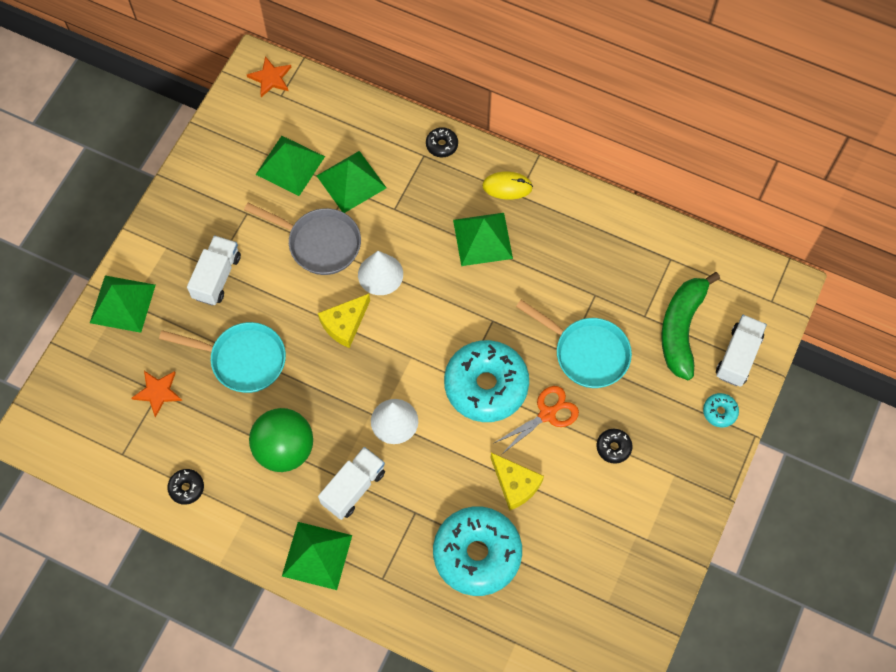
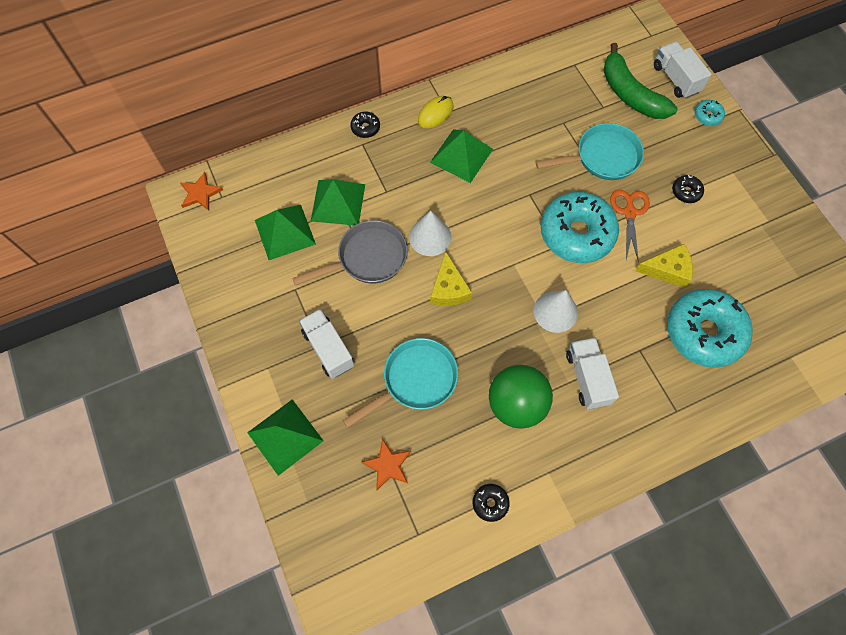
camera: 50 degrees left, 0 degrees up
(317, 555) = (623, 444): green pyramid -> none

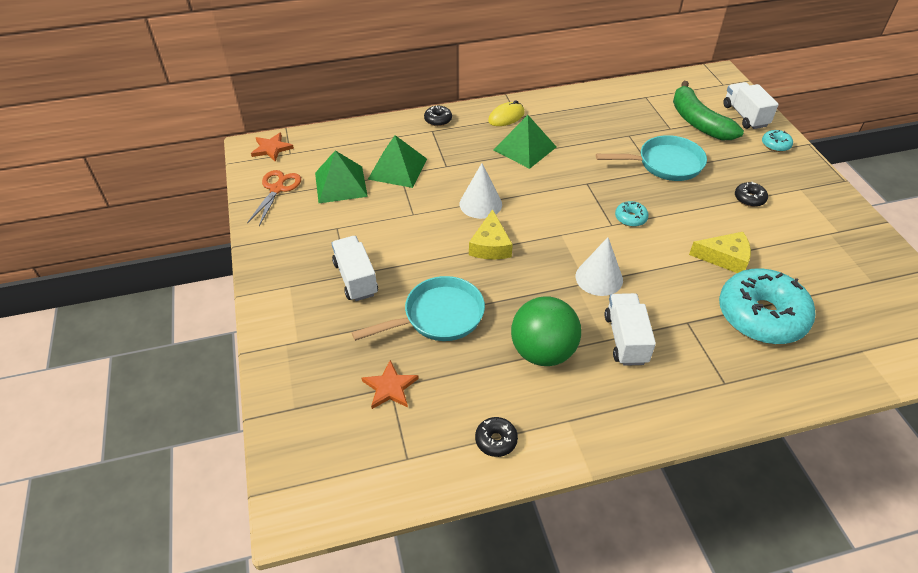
camera: 10 degrees right, 20 degrees down
(285, 436) = (289, 346): green pyramid -> none
(367, 258) = (414, 213): grey pan -> none
(576, 234) = (630, 218): turquoise donut -> turquoise donut, size x0.41
(629, 213) = (688, 208): orange scissors -> orange scissors (277, 189)

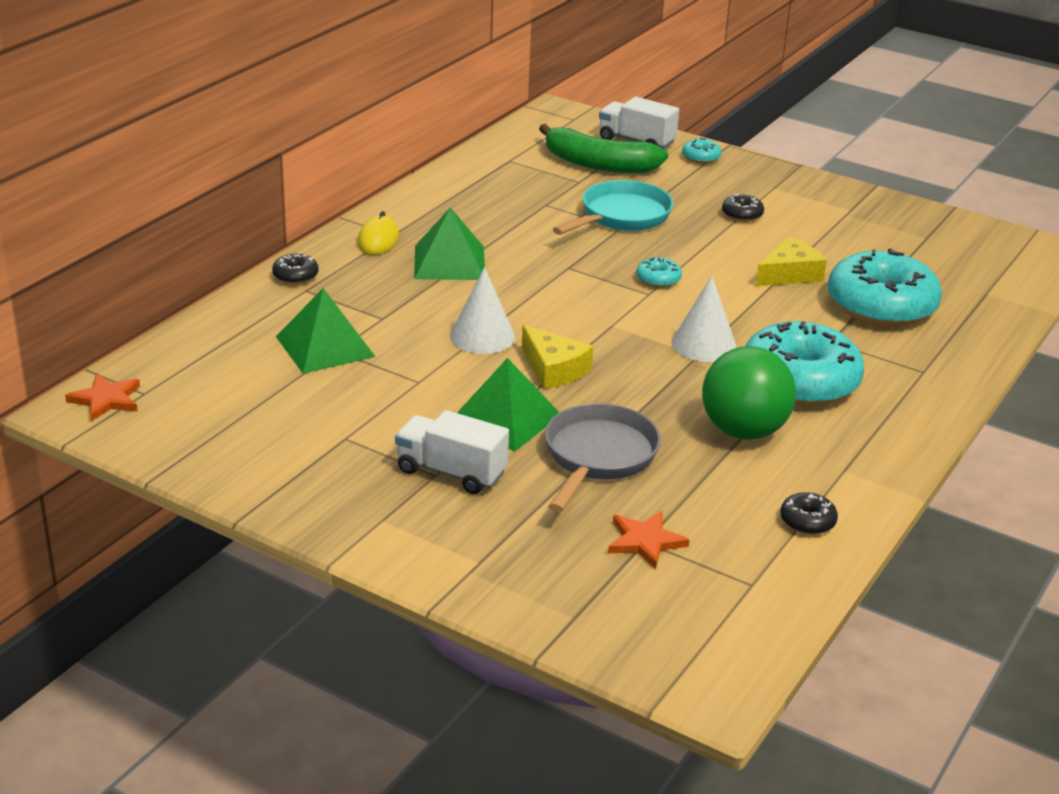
camera: 45 degrees left, 15 degrees down
(277, 189) = (193, 437): orange scissors -> none
(340, 184) = (275, 394): green pyramid -> green pyramid (505, 418)
(438, 316) = (598, 457): turquoise pan -> grey pan
(625, 339) = (799, 382): white truck -> turquoise donut

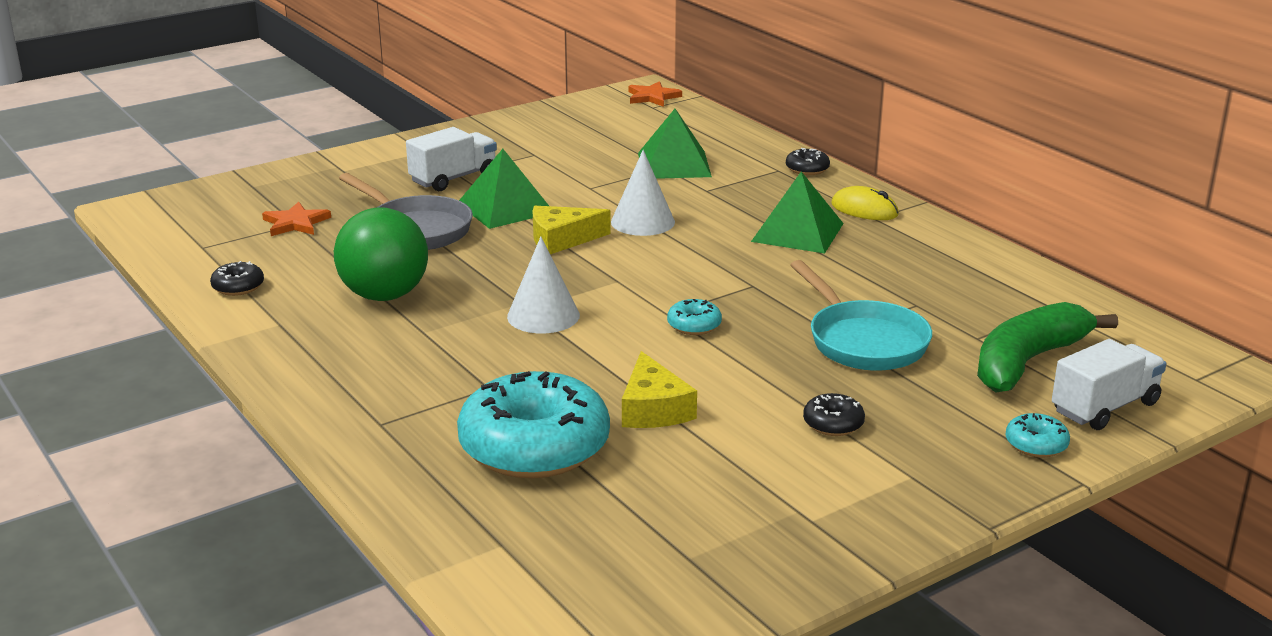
camera: 115 degrees right, 5 degrees down
(799, 382) = (432, 345): turquoise donut -> none

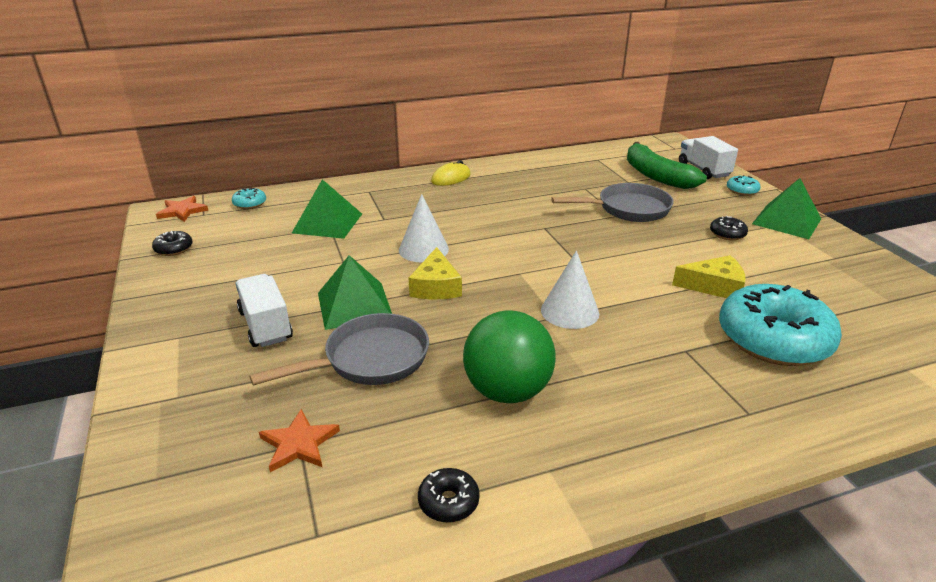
camera: 75 degrees left, 5 degrees up
(694, 325) = (598, 255): turquoise donut -> turquoise donut (250, 204)
(797, 232) = (472, 202): green pyramid -> green pyramid (787, 221)
(807, 169) = (376, 183): black donut -> black donut (174, 249)
(863, 341) = (628, 209): turquoise pan -> grey pan

